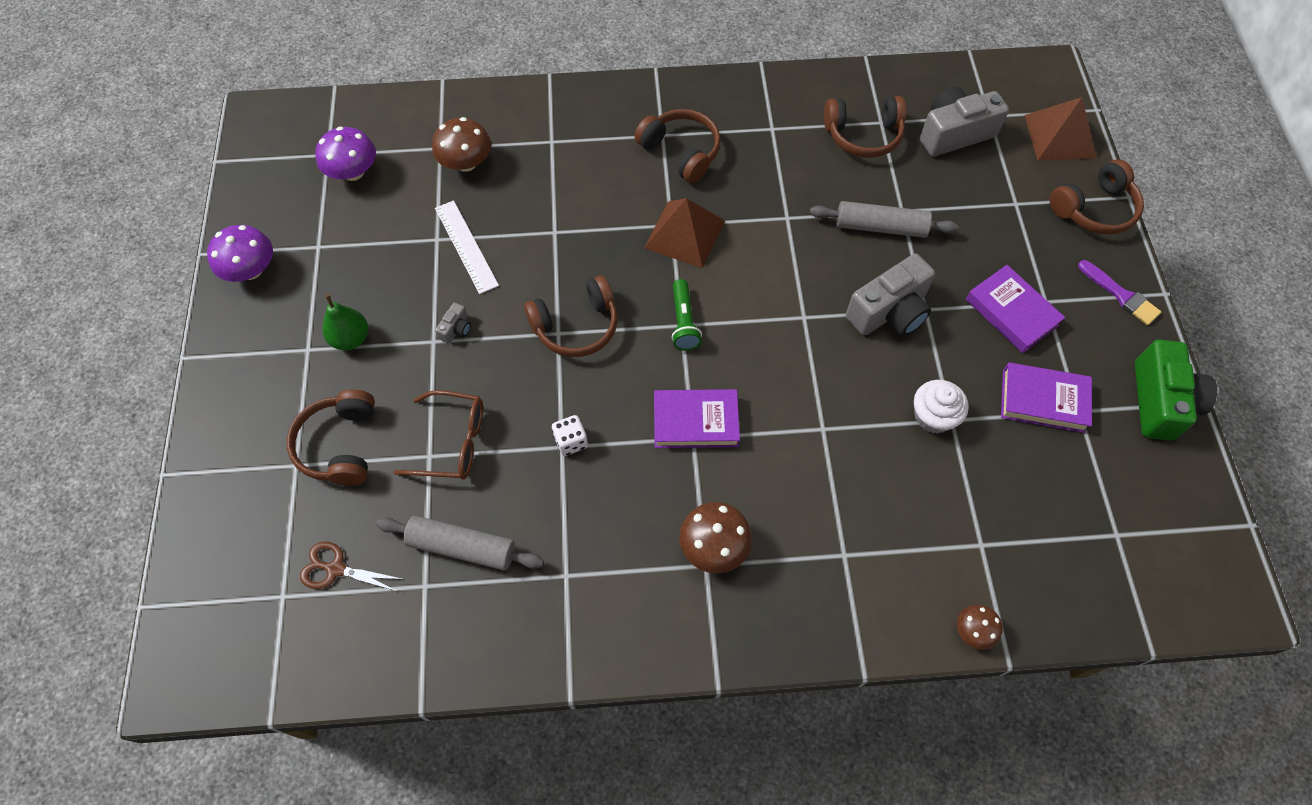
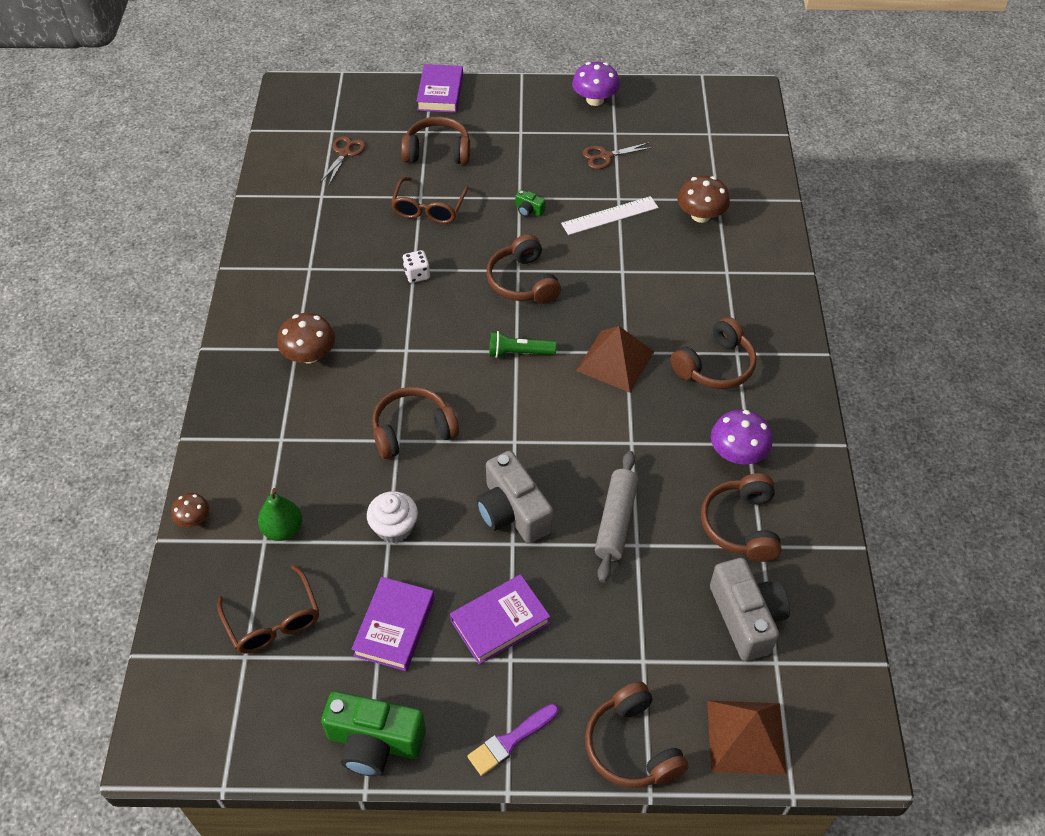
camera: 95 degrees right, 10 degrees down
(351, 338) = (527, 153): green pear -> green pear (283, 529)
(353, 172) = (690, 148): purple mushroom -> purple mushroom (737, 453)
(361, 254) = (605, 156): none -> brown scissors
(456, 329) = (529, 210): grey camera -> green camera
(462, 547) = (345, 214): grey rolling pin -> none
(695, 422) = (420, 353): purple book -> purple book (440, 93)
(807, 415) = (413, 430): none -> brown headphones
(1071, 515) = (273, 621): none -> brown glasses

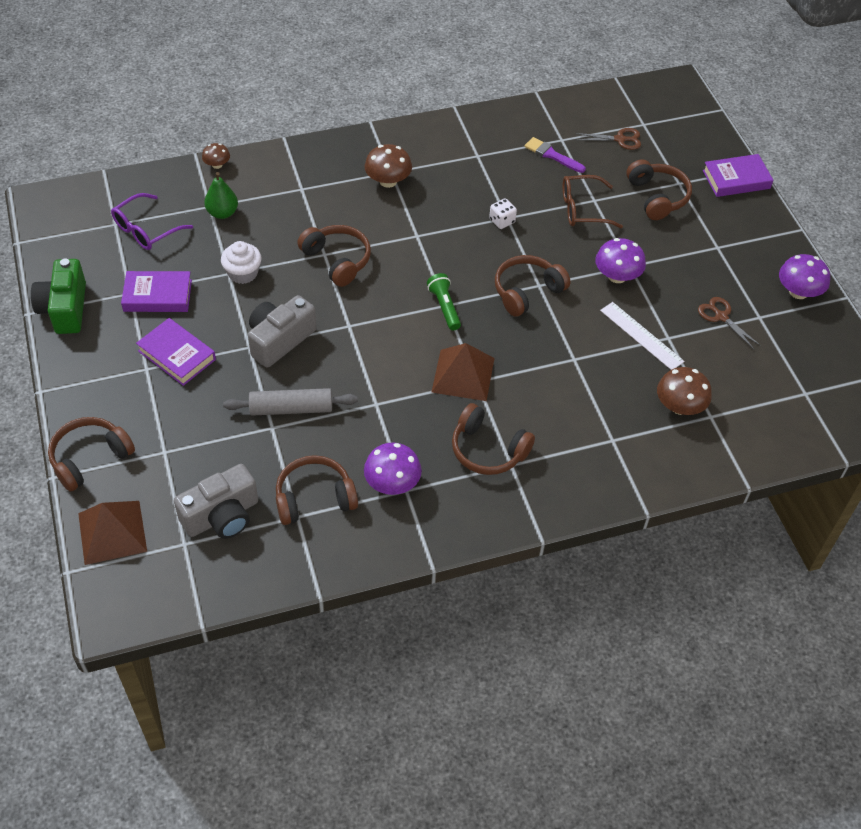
camera: 70 degrees right, 0 degrees up
(273, 621) = (146, 230): brown glasses -> purple glasses
(510, 741) = (80, 384): purple brush -> purple brush (552, 155)
(529, 210) = (617, 276): green camera -> purple mushroom

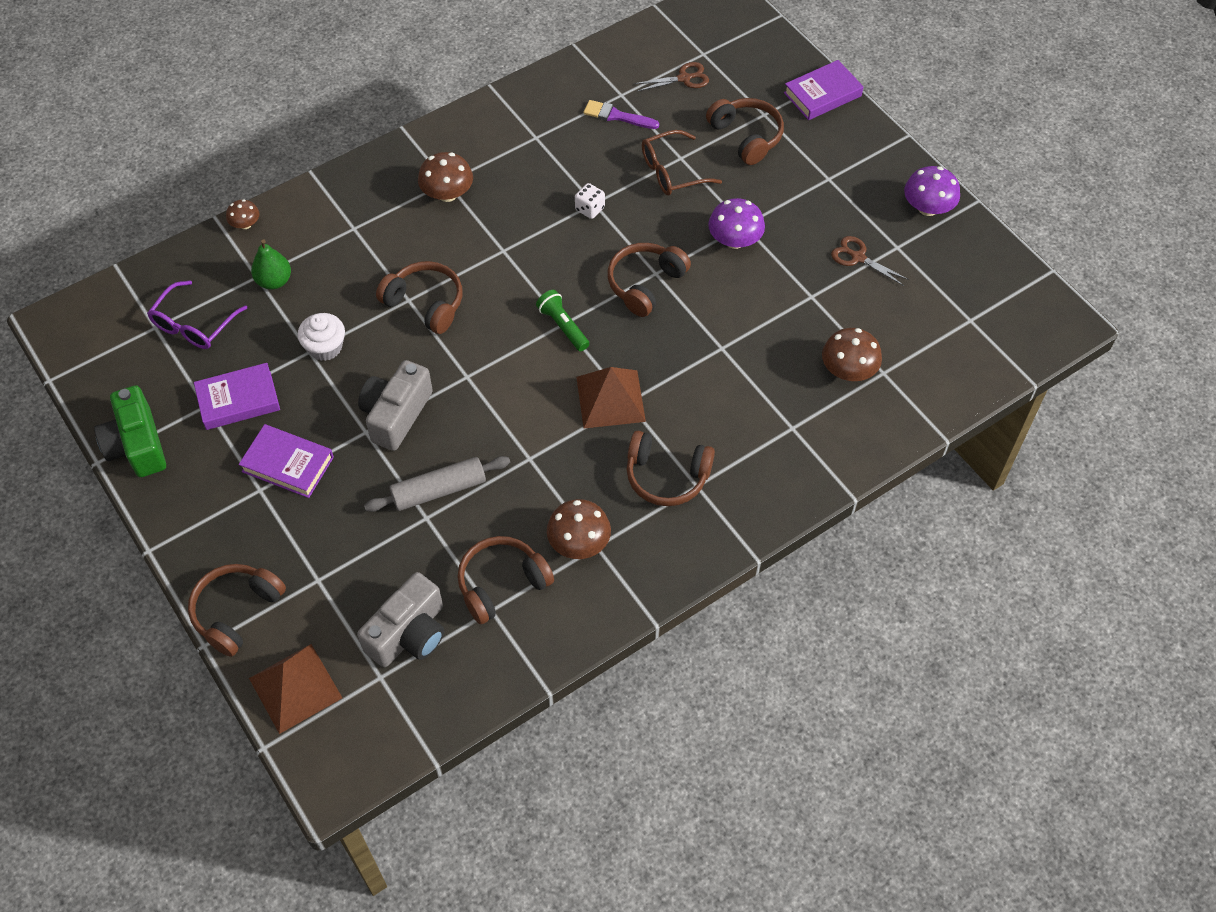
camera: 15 degrees left, 5 degrees up
(392, 483) = (579, 542): purple mushroom -> brown mushroom
(641, 336) = (783, 302): white ruler -> none

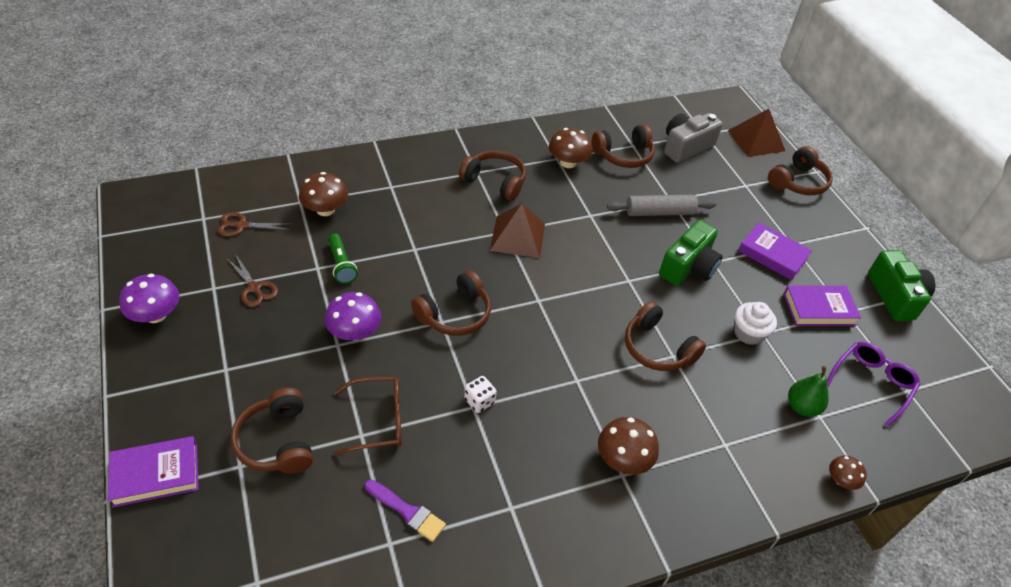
camera: 170 degrees left, 10 degrees down
(396, 414) = (688, 267): grey camera -> green camera
(563, 326) = (539, 298): green flashlight -> green flashlight (341, 265)
(684, 78) = (302, 547): brown scissors -> brown scissors (242, 225)

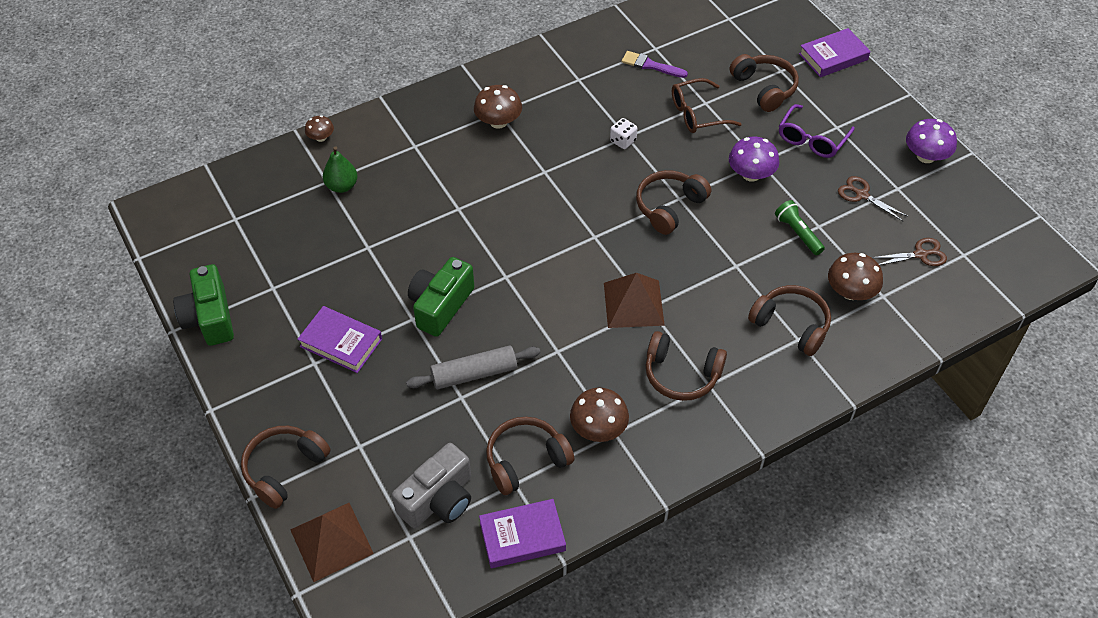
camera: 175 degrees right, 5 degrees up
(657, 348) = (473, 212): brown headphones -> brown headphones (791, 325)
(748, 333) = (382, 244): white cupcake -> none
(819, 309) = (302, 284): purple book -> purple book (522, 536)
(871, 383) = (269, 219): purple glasses -> purple glasses (812, 139)

